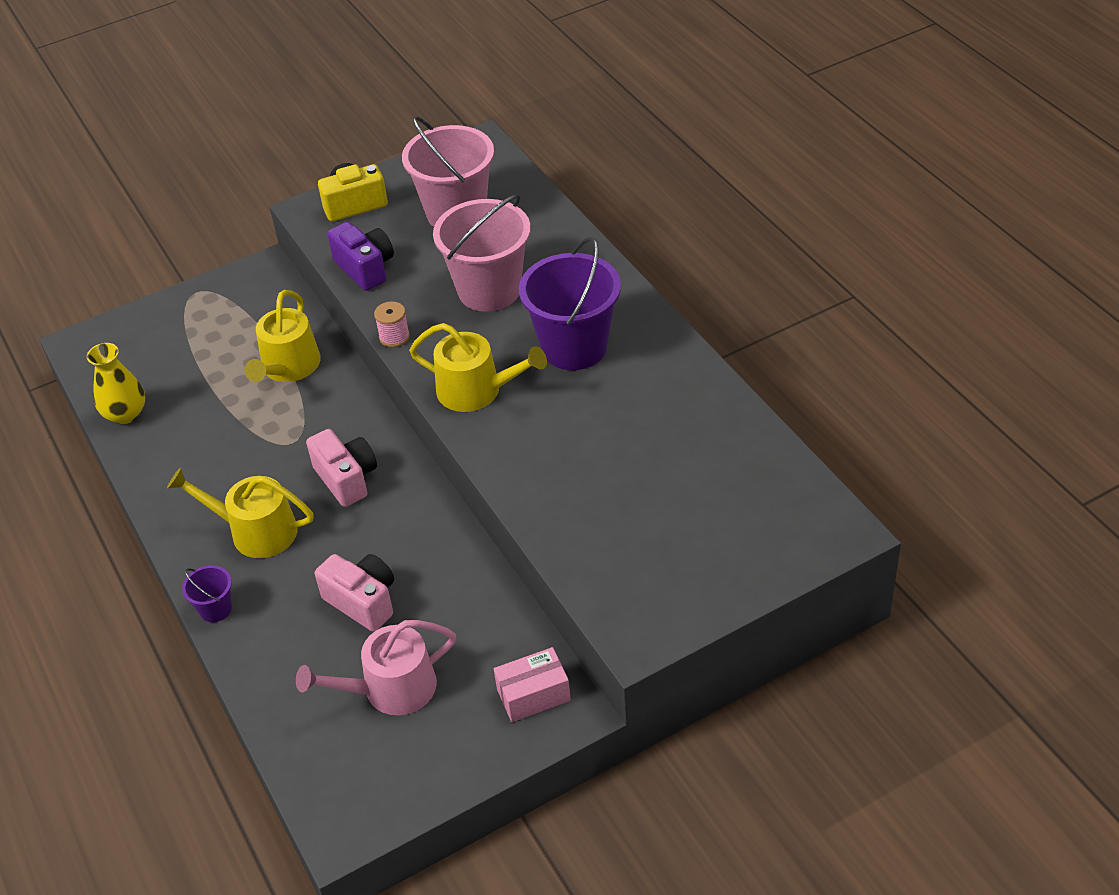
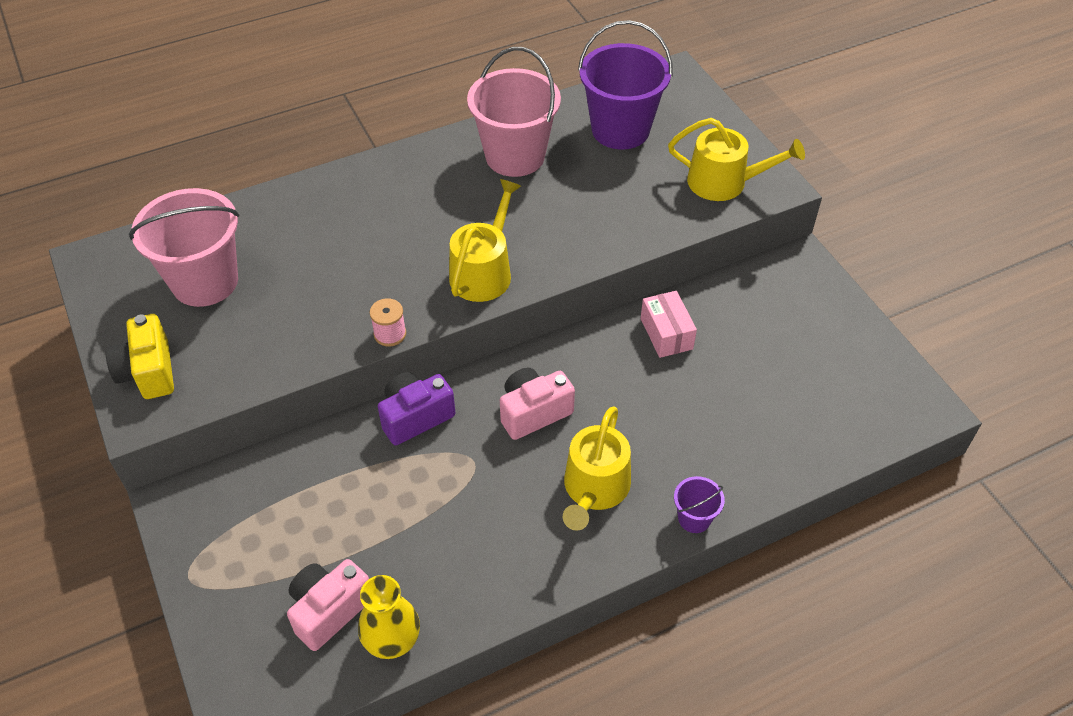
camera: 90 degrees left, 5 degrees up
(288, 367) = (356, 470): yellow watering can -> yellow watering can (724, 182)
(363, 601) = (689, 397): pink camera -> pink camera (329, 610)
(365, 268) = (269, 359): purple camera -> purple camera (415, 417)
(391, 689) = (786, 375): pink watering can -> none
(489, 290) = (341, 258): pink bucket -> pink bucket (515, 156)
(533, 695) = (788, 283): pink box -> pink box (666, 334)
(574, 347) = (441, 202): purple bucket -> purple bucket (620, 130)

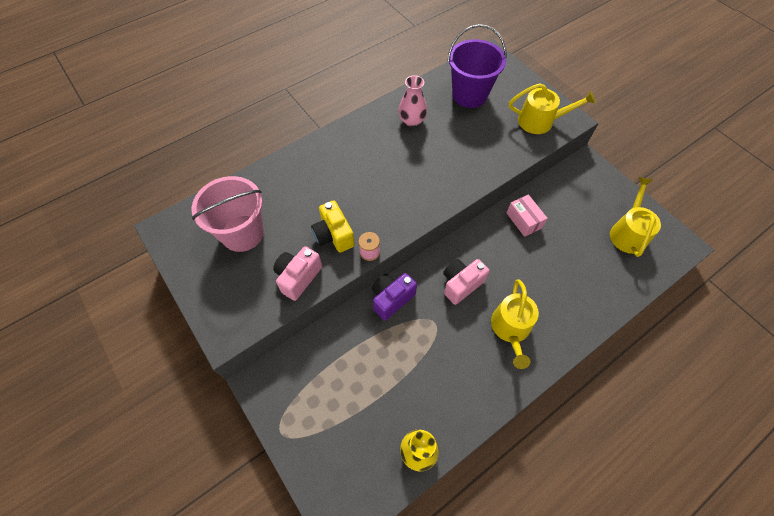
camera: 10 degrees left, 10 degrees up
(148, 372) = (223, 303): yellow camera -> yellow camera (334, 235)
(329, 610) = (374, 439): pink camera -> pink camera (298, 277)
(483, 272) = (415, 201): yellow watering can -> yellow watering can (628, 232)
(515, 156) = (412, 120): pink bucket -> pink vase
(694, 518) = (573, 338): purple bucket -> none

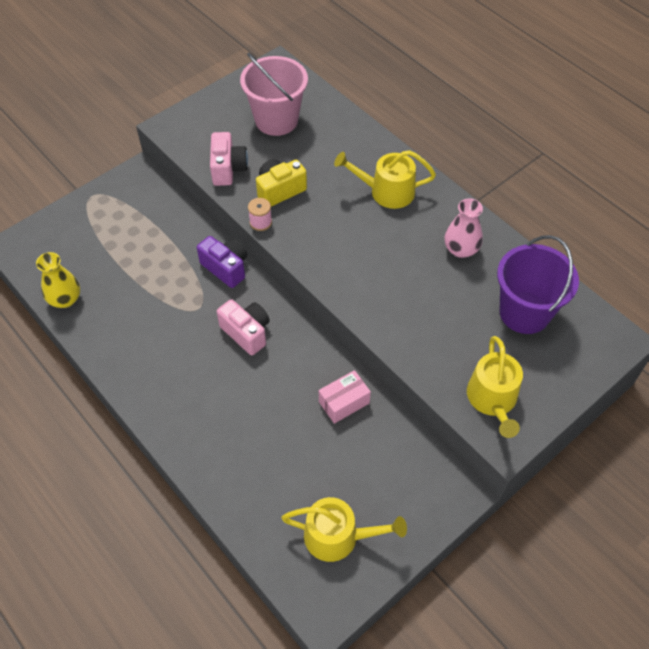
camera: 85 degrees right, 5 degrees down
(298, 277) = (228, 169): pink camera -> pink camera turned 60 degrees clockwise
(511, 328) = (191, 382): yellow watering can -> yellow watering can (386, 192)

